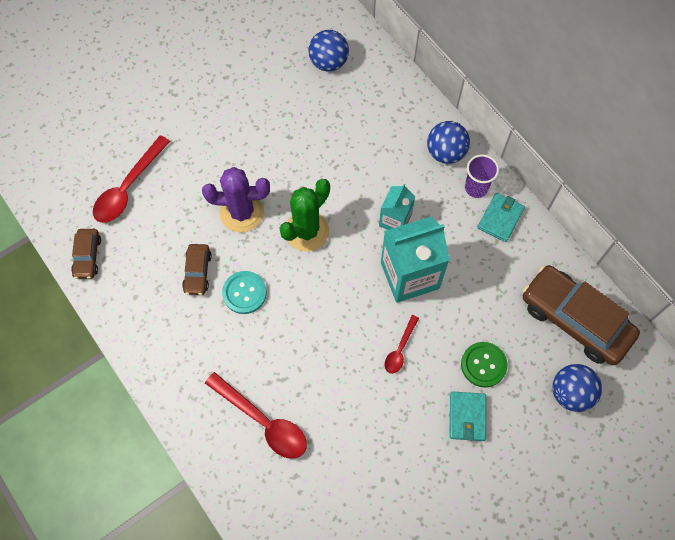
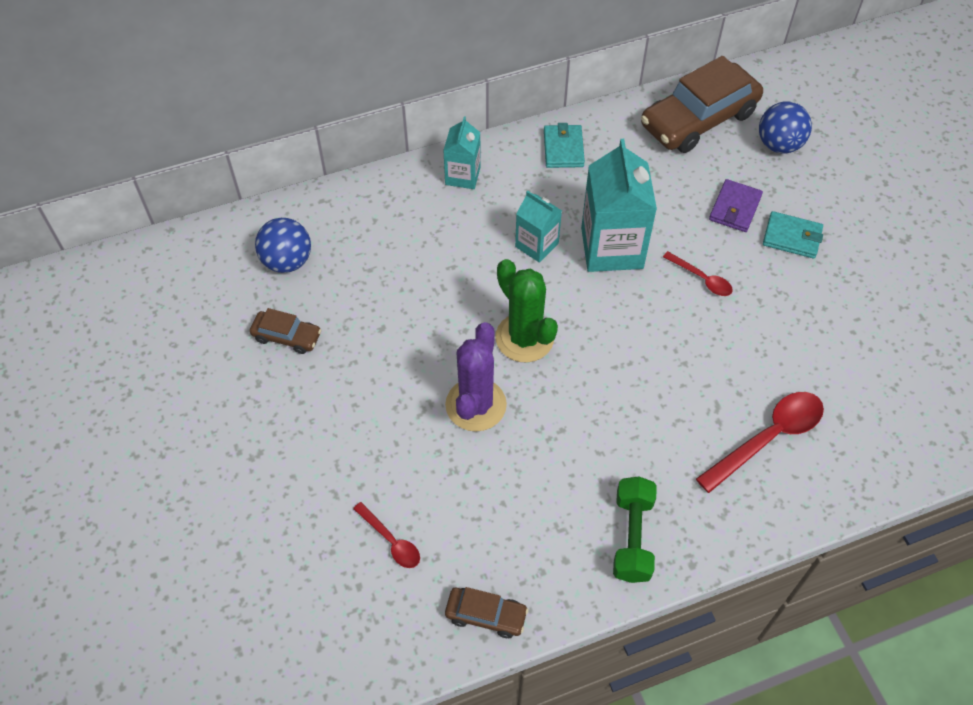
camera: 75 degrees left, 10 degrees down
(128, 187) = (391, 541): red spoon -> red spoon, size x0.55
(161, 337) = (632, 537): none -> green dumbbell
(197, 272) = (548, 474): brown car -> brown car (287, 336)
(244, 293) = (592, 424): turquoise button -> none
(445, 152) = (462, 176): blue ball -> turquoise carton
(476, 188) = (518, 160): purple cup -> none
(483, 365) = (735, 208): green button -> purple wallet
(500, 218) = (563, 149): turquoise wallet -> turquoise wallet turned 45 degrees clockwise

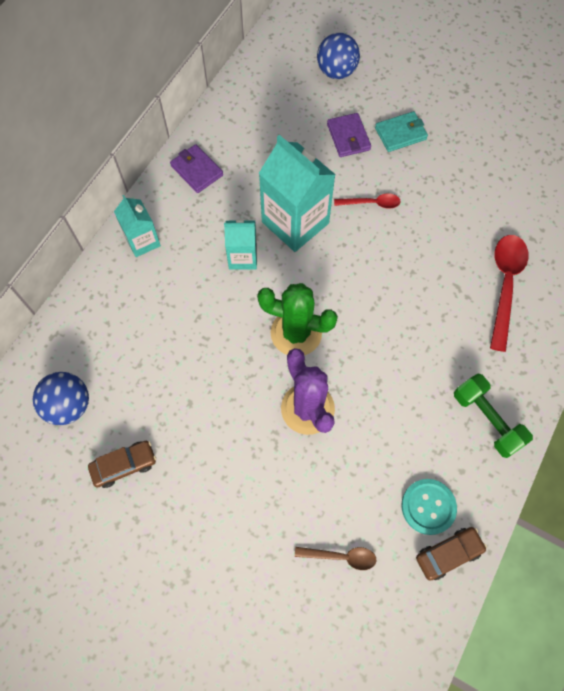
camera: 40 degrees left, 10 degrees up
(391, 541) = (341, 556): red spoon -> brown spoon
(505, 564) = (428, 507): none -> turquoise button
(563, 149) = (197, 170): turquoise wallet -> purple wallet
(698, 119) = (269, 87): brown car -> none

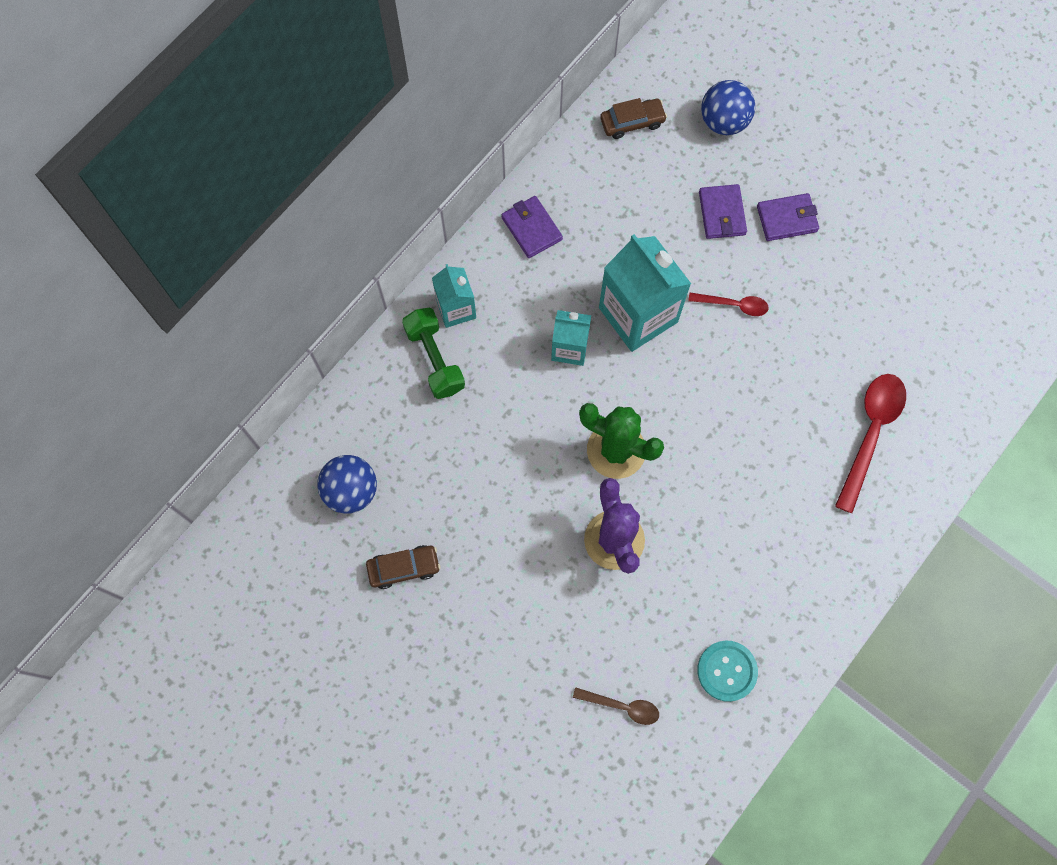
camera: 10 degrees right, 5 degrees up
(400, 134) = (787, 219): turquoise wallet -> purple wallet
(448, 554) = (738, 724): brown car -> brown car (632, 122)
(487, 419) = (813, 587): green dumbbell -> green dumbbell (435, 359)

